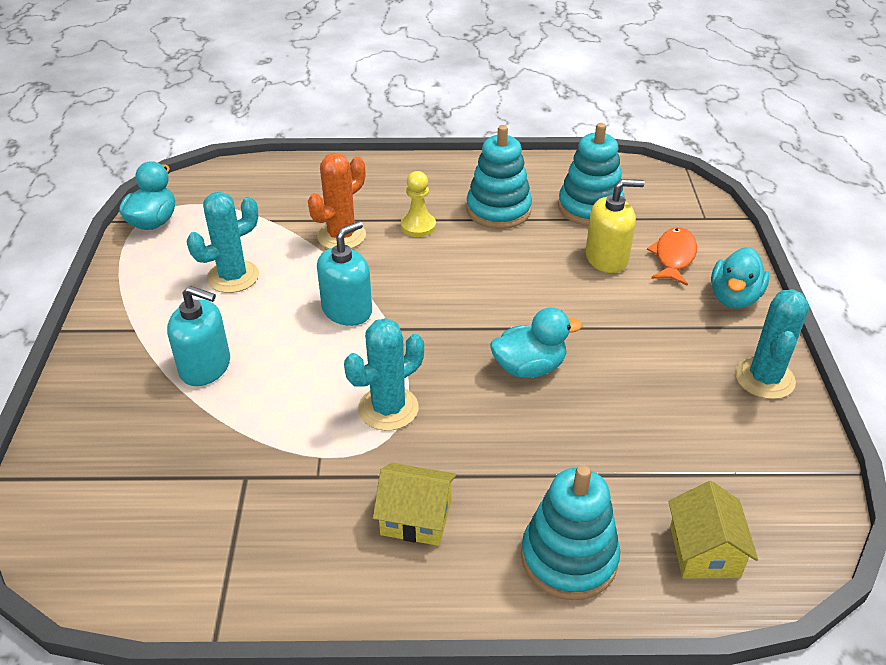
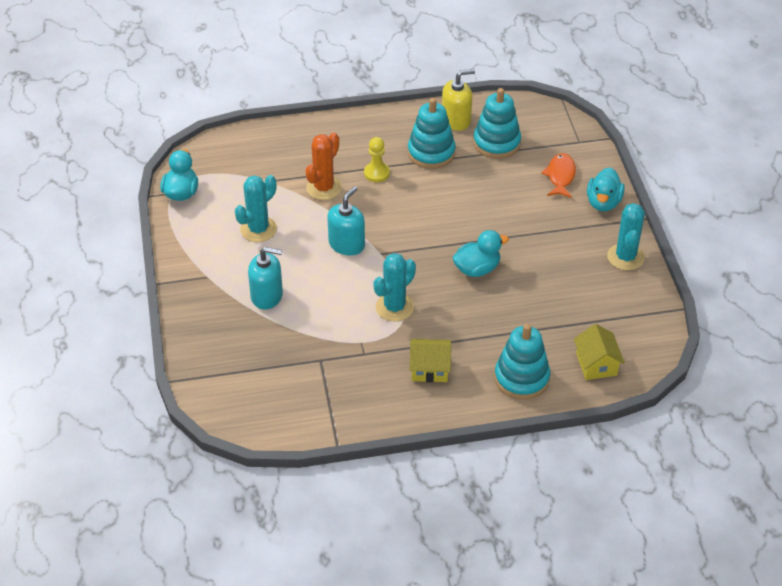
camera: 10 degrees left, 5 degrees up
(607, 258) = (514, 183): yellow soap dispenser -> yellow soap dispenser (456, 120)

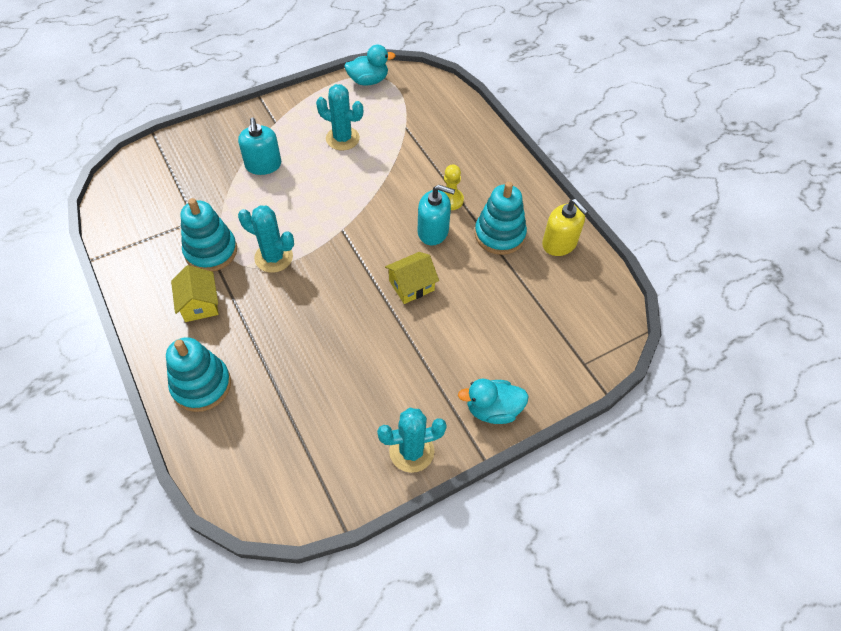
camera: 70 degrees right, 10 degrees up
(324, 188) = (413, 167): orange cactus -> none
(346, 244) = (345, 202): turquoise soap dispenser -> turquoise soap dispenser (433, 231)
(477, 269) = (346, 312): turquoise duck -> none
(496, 143) = (542, 286): turquoise stacking toy -> turquoise stacking toy (211, 251)
(560, 176) = (517, 357): orange fish -> none
(596, 364) = (236, 453): yellow house -> yellow house (411, 285)

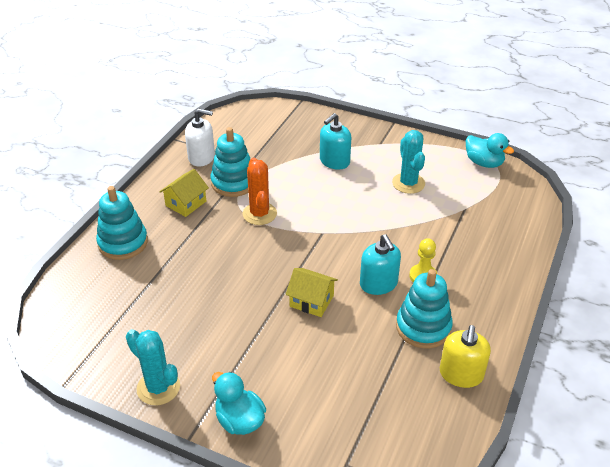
camera: 55 degrees right, 15 degrees down
(146, 254) = (201, 157): none -> white soap dispenser
(273, 257) = (259, 214): turquoise cactus -> orange cactus

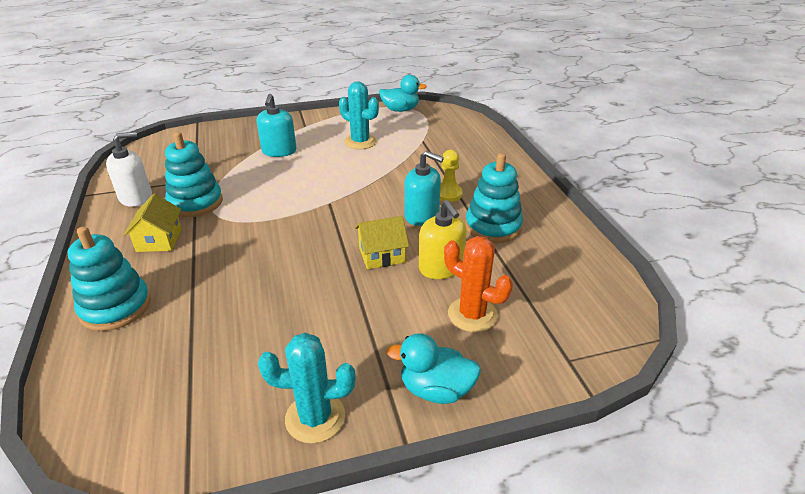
camera: 40 degrees left, 5 degrees down
(259, 214) = (252, 214): orange cactus -> orange cactus (472, 314)
(461, 374) = (559, 242): yellow soap dispenser -> yellow soap dispenser (441, 268)

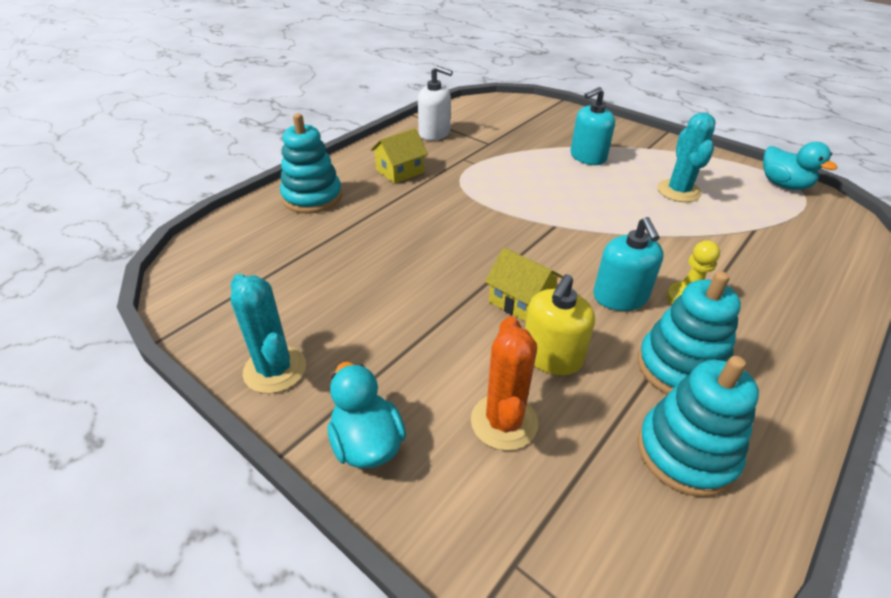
camera: 55 degrees right, 5 degrees up
(195, 203) = (462, 160): turquoise stacking toy -> turquoise stacking toy (686, 452)

